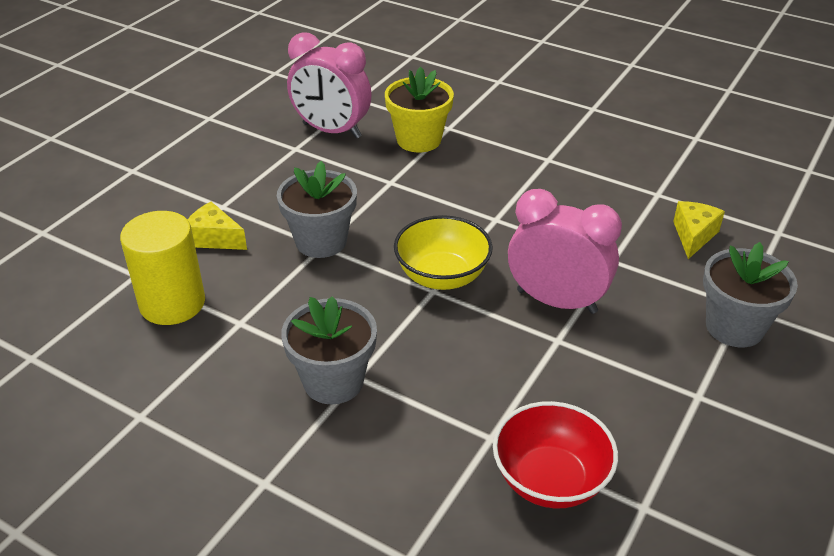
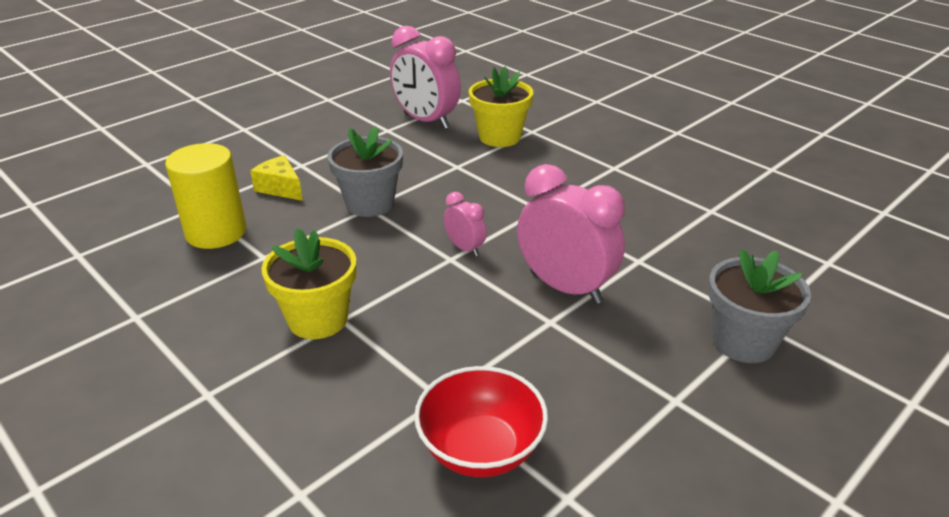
camera: 15 degrees right, 5 degrees down
(333, 381) = (318, 319): grey flower pot -> yellow flower pot
(442, 276) = (465, 248): yellow bowl -> pink clock
(693, 236) = (733, 252): yellow cheese -> none

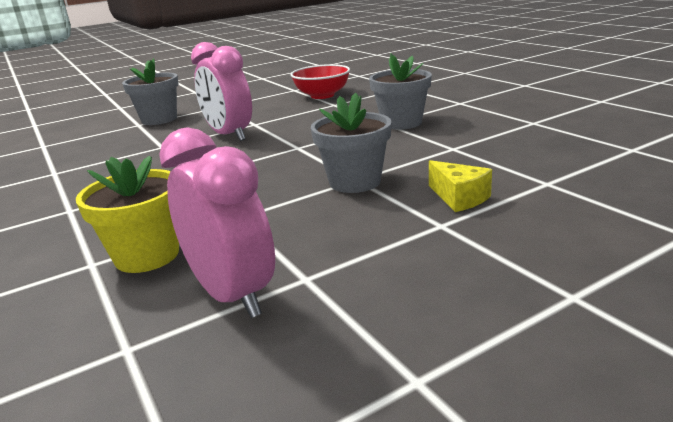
camera: 165 degrees left, 10 degrees down
(216, 232) = (509, 162): yellow cylinder -> none
(318, 319) = (401, 123): yellow flower pot -> grey flower pot
(465, 248) = (282, 152): pink clock -> none

